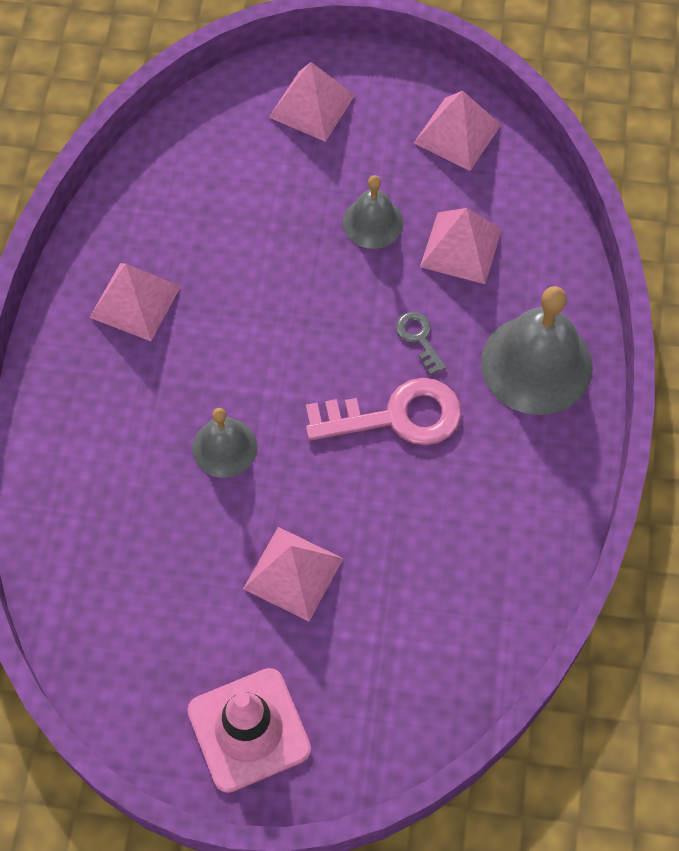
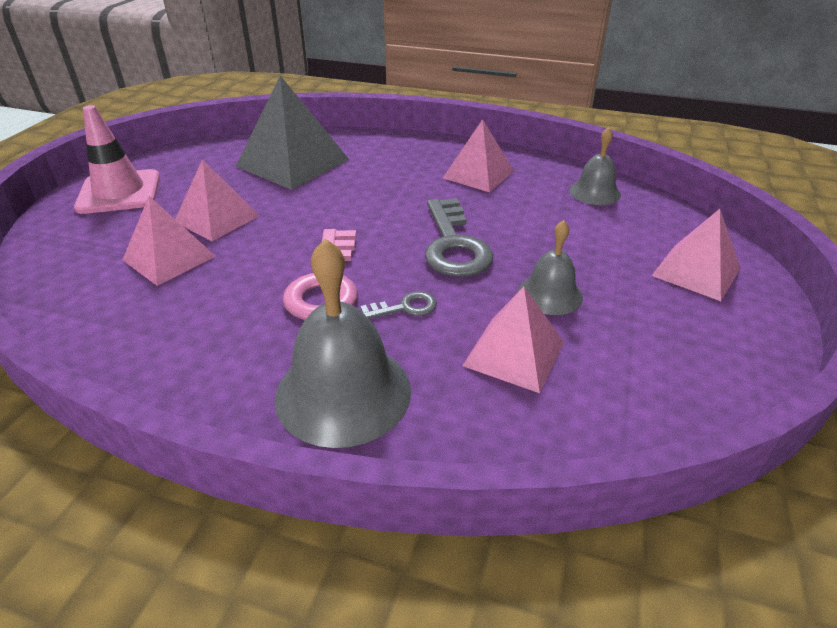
camera: 100 degrees right, 25 degrees down
(130, 534) = (292, 162): none -> grey pyramid
(224, 447) = (339, 199): grey bell -> grey bell (594, 192)
(305, 310) = (454, 245): none -> grey key
(457, 134) = (683, 374): pink pyramid -> pink pyramid (169, 258)

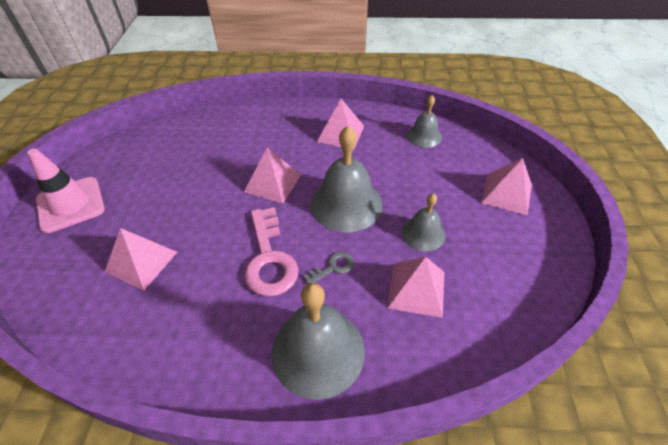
camera: 15 degrees left, 10 degrees up
(217, 218) = (162, 215): pink pyramid -> pink pyramid (272, 183)
(292, 162) = (199, 147): grey pyramid -> none
(454, 245) = (346, 204): grey key -> grey bell

